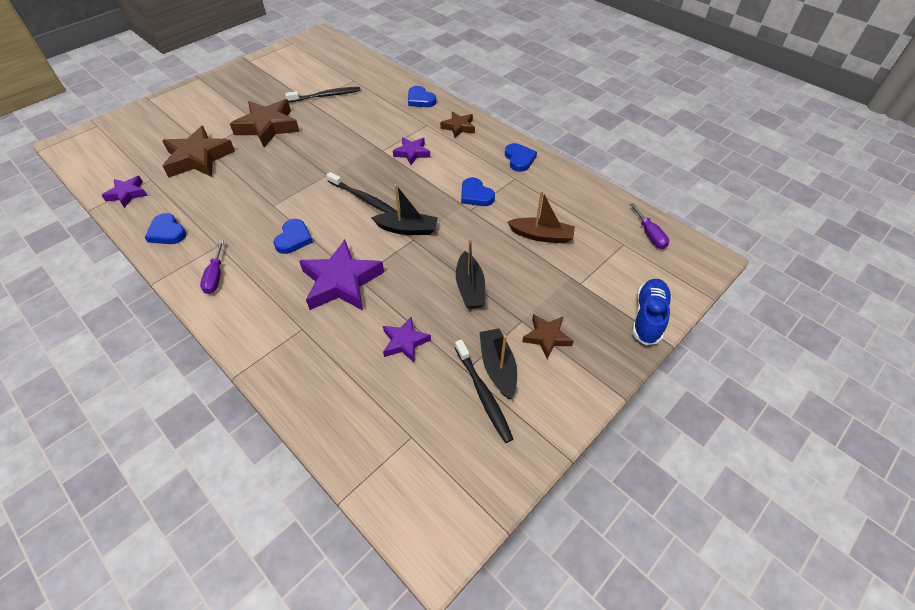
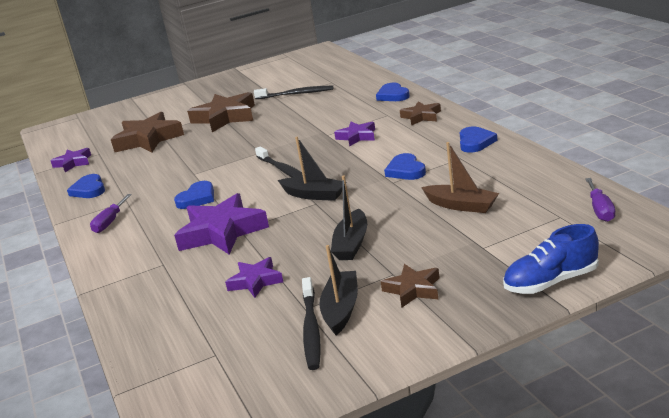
camera: 25 degrees right, 25 degrees down
(648, 317) = (551, 282): blue shoe -> blue shoe turned 150 degrees counterclockwise

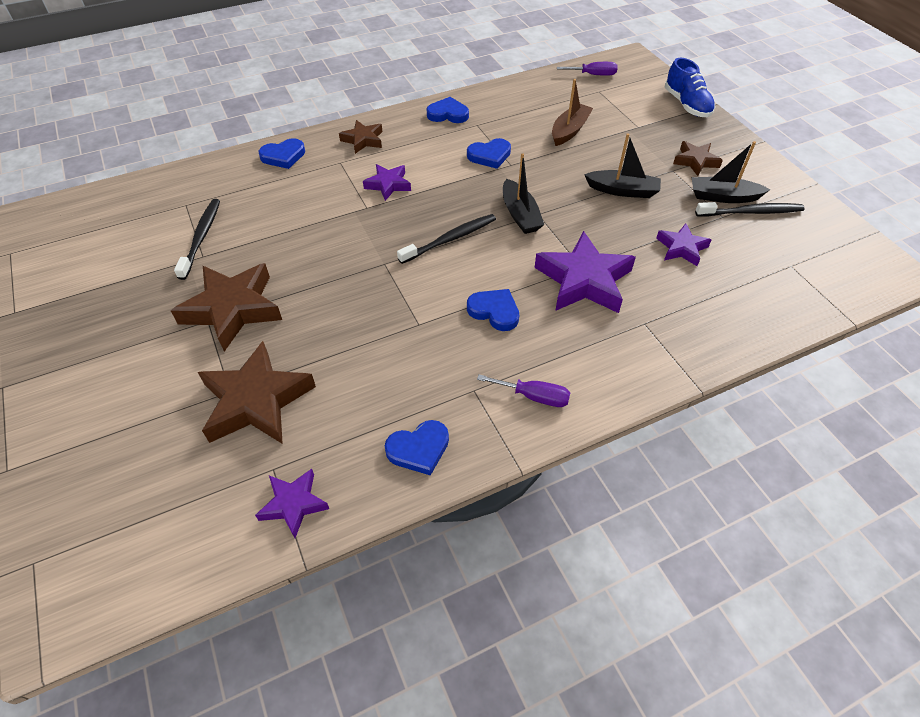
camera: 95 degrees left, 25 degrees up
(314, 195) = (520, 215): black boat -> black boat turned 135 degrees clockwise

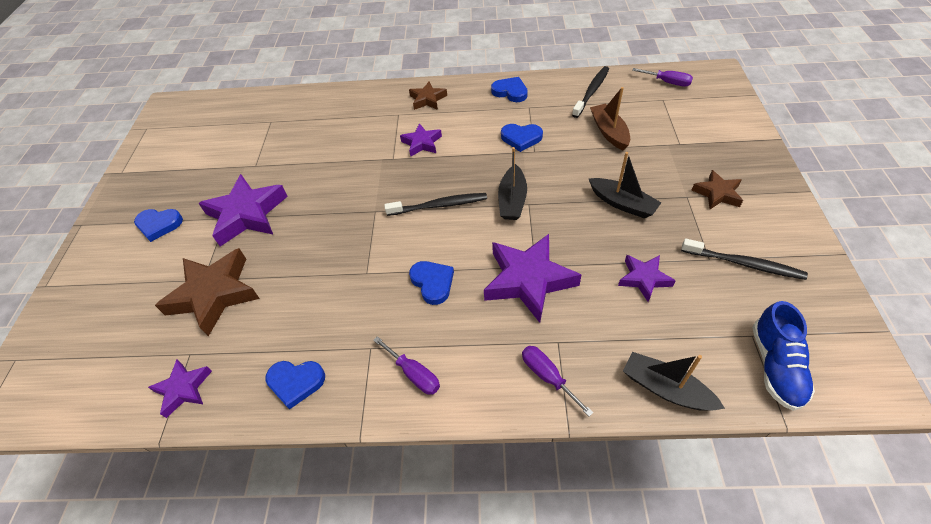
camera: 30 degrees right, 0 degrees up
(201, 237) = (264, 150): black toothbrush -> black toothbrush (592, 91)
(232, 309) = (247, 214): brown star -> purple star
(283, 156) = (360, 99): blue heart -> blue heart (159, 225)
(569, 131) = (609, 132): brown boat -> brown boat turned 75 degrees counterclockwise
(655, 354) = (547, 376): none -> purple screwdriver
(686, 105) = (746, 133): blue shoe -> blue shoe (775, 366)
(723, 197) = (723, 238): black boat -> black boat (665, 389)

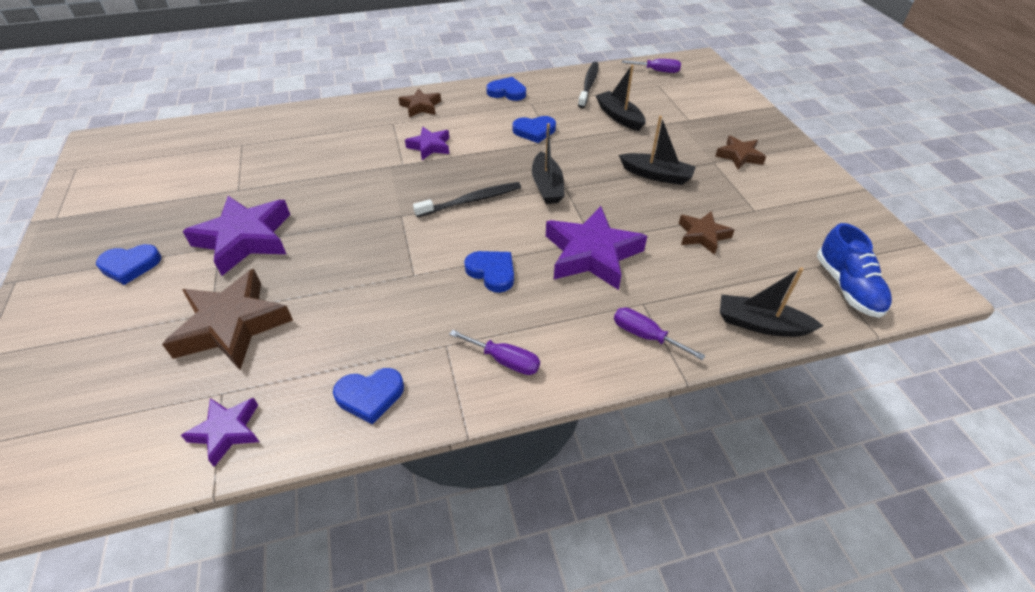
camera: 20 degrees left, 5 degrees down
(609, 132) = (619, 117): brown boat -> black boat
(644, 279) = (702, 235): purple star -> brown star
(744, 264) = (786, 209): black toothbrush -> none

